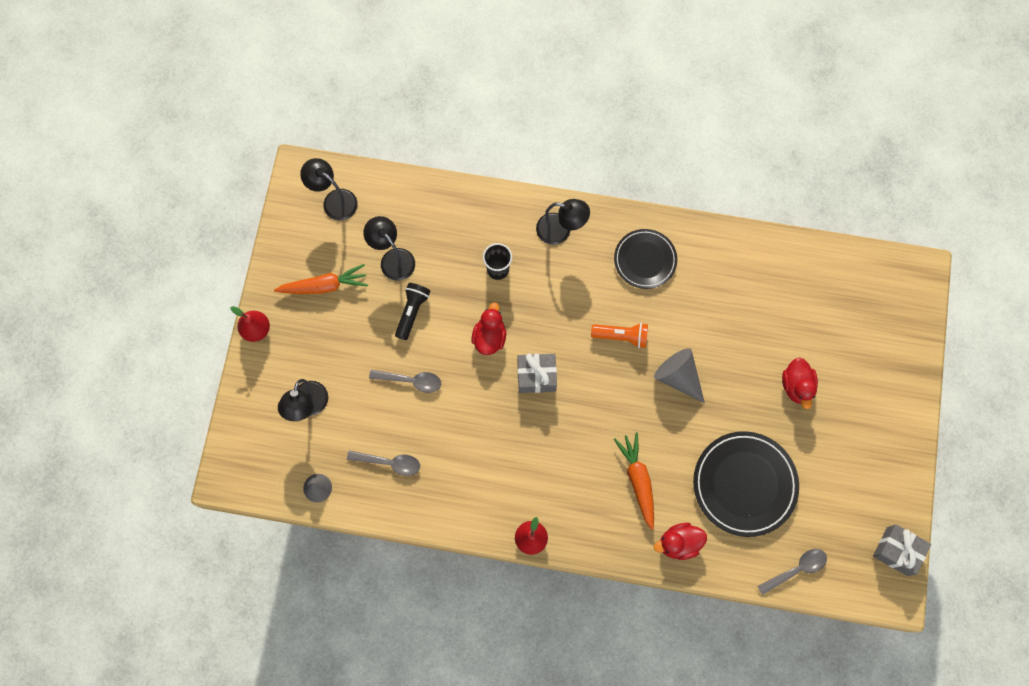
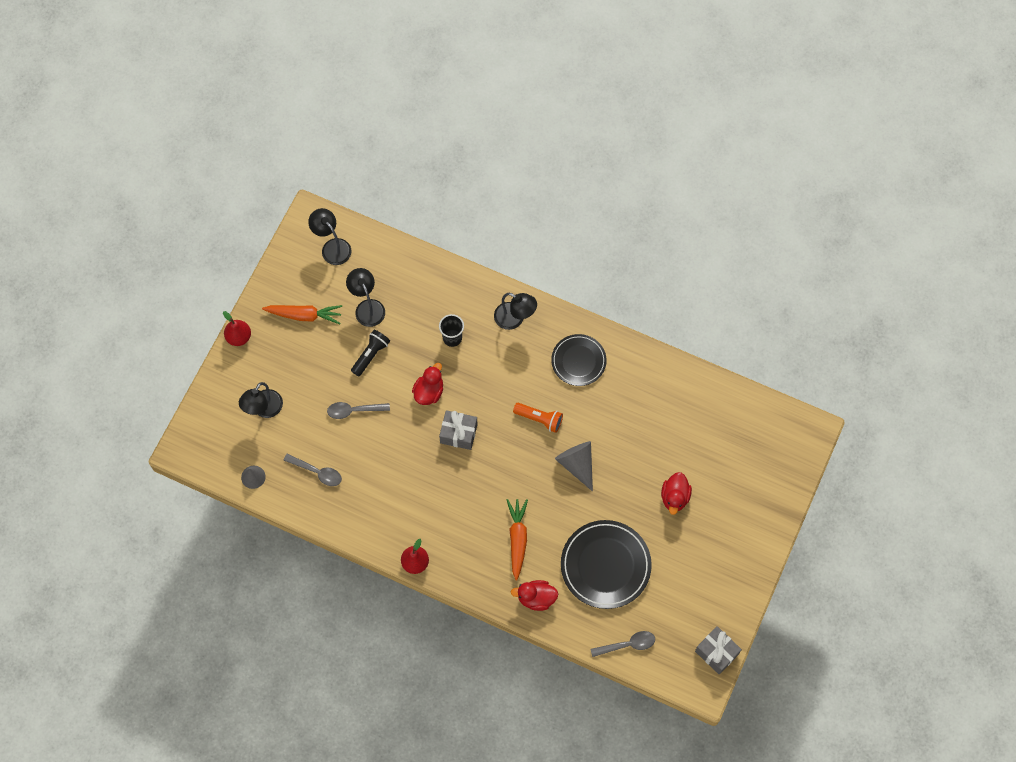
camera: 15 degrees right, 5 degrees down
(411, 381) = (354, 411): grey spoon -> grey spoon turned 150 degrees clockwise

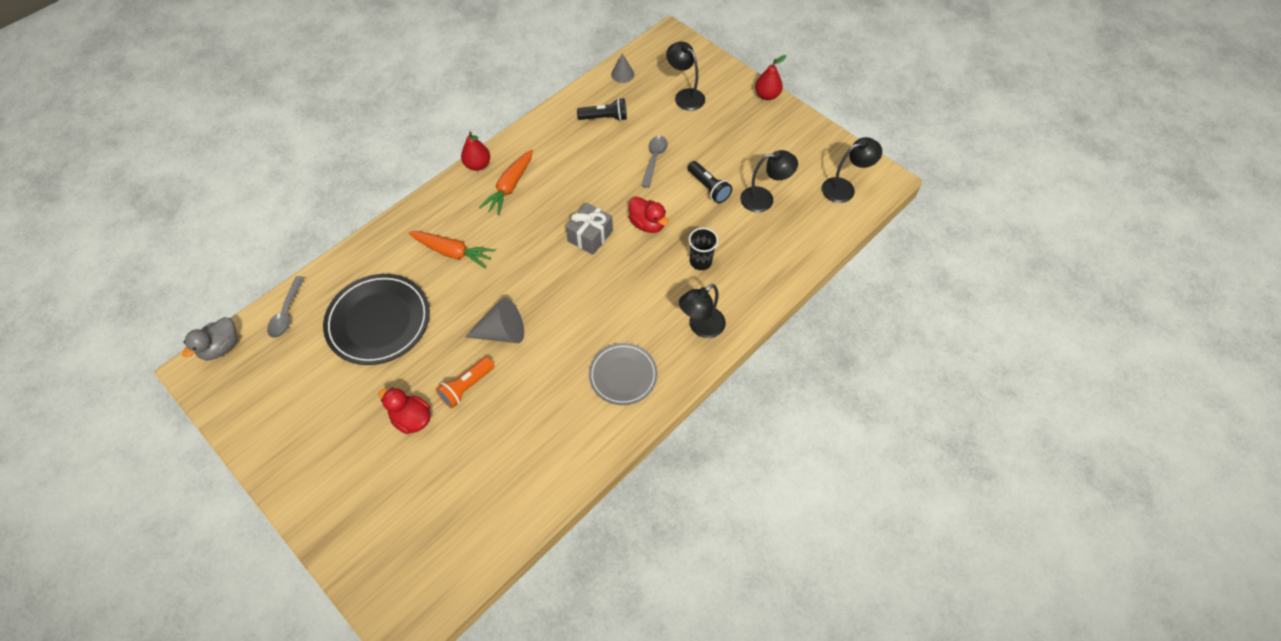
camera: 110 degrees right, 10 degrees down
(304, 315) = (772, 147): orange carrot -> orange carrot (510, 187)
(317, 472) = (605, 118): grey spoon -> black flashlight
(536, 598) = (384, 249): red duck -> none
(539, 419) = (571, 313): orange flashlight -> orange flashlight (466, 387)
(578, 361) = (623, 375): black plate -> grey plate
(678, 679) = (221, 347): none -> grey duck
(716, 652) = (220, 396): grey gift -> none

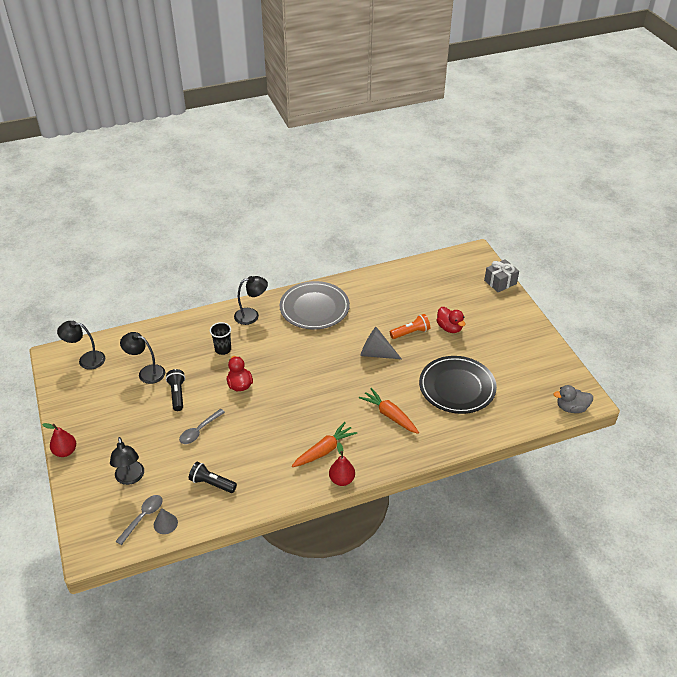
camera: 155 degrees left, 15 degrees down
(221, 347) = (571, 408): grey duck -> grey duck turned 150 degrees counterclockwise
(287, 313) = (522, 415): grey spoon -> grey spoon (143, 517)
(590, 236) = (285, 391): grey gift -> grey gift (500, 282)
(623, 375) = (314, 308): grey plate -> grey plate, size x1.58

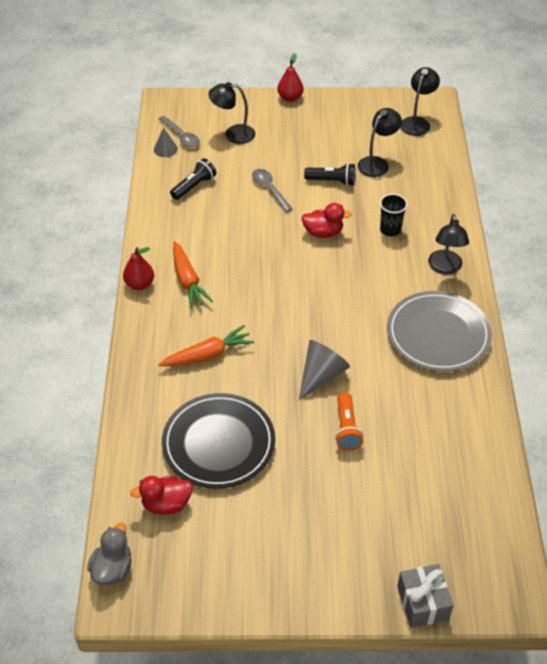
camera: 110 degrees right, 5 degrees up
(449, 328) = (338, 481): red duck -> red duck (166, 504)

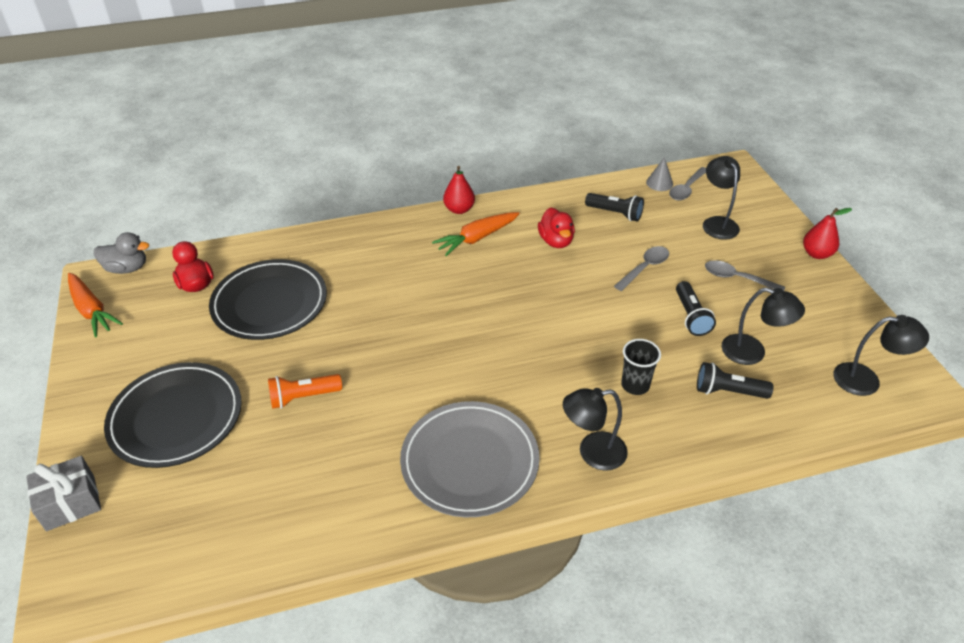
camera: 75 degrees right, 5 degrees down
(207, 355) = (381, 273): orange carrot -> orange carrot (92, 310)
(300, 145) = (737, 278): none -> grey spoon
(321, 375) = (375, 362): grey cone -> none
(323, 233) = (597, 325): red duck -> red duck (556, 241)
(345, 523) = (176, 418): none -> black plate
(409, 186) = (728, 391): none -> black flashlight

